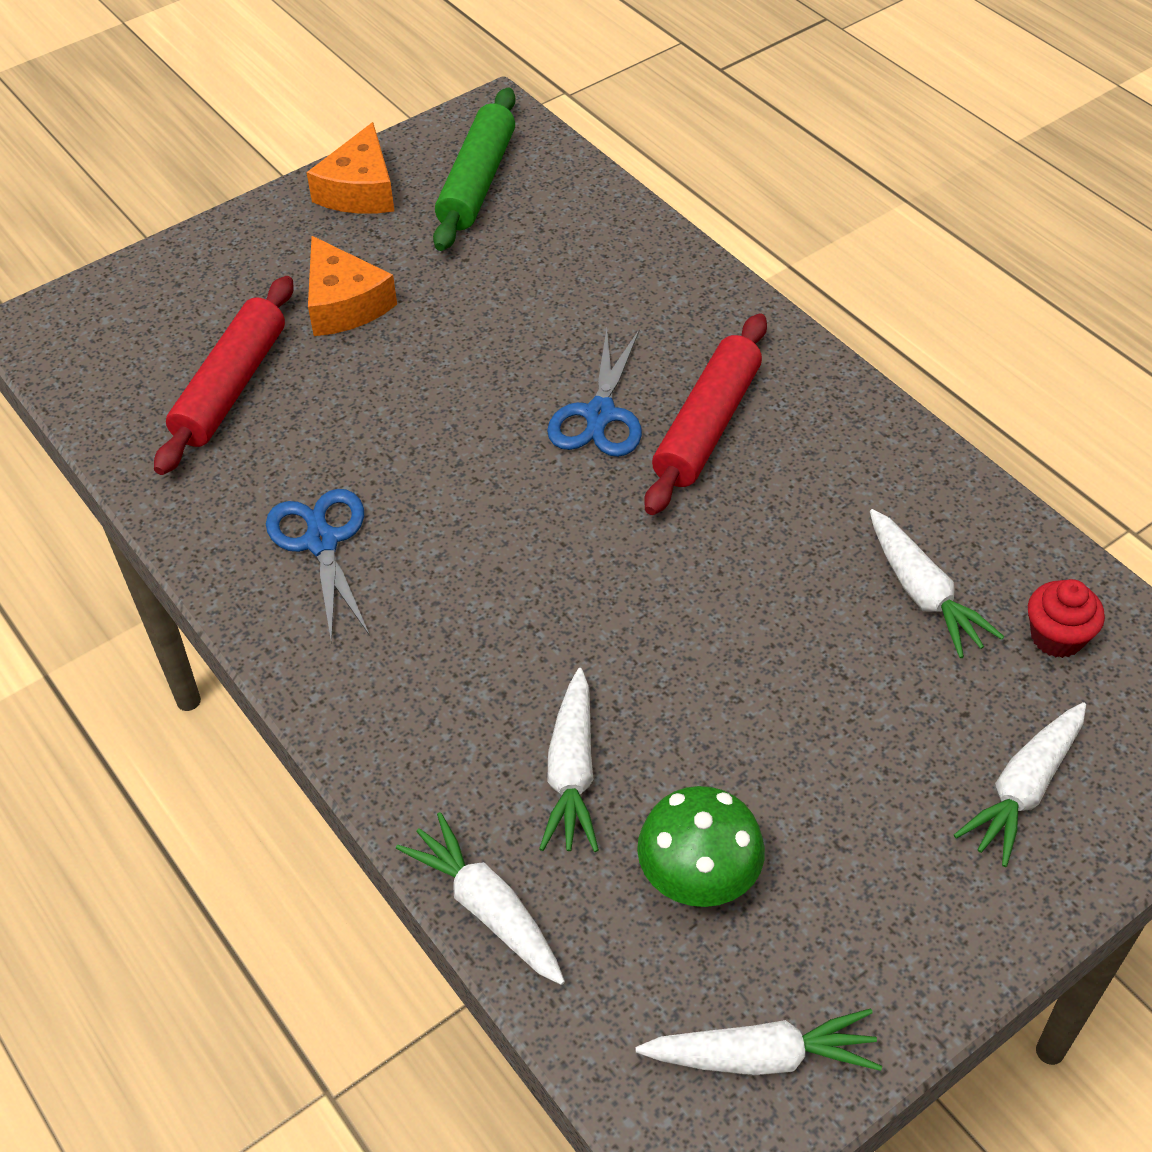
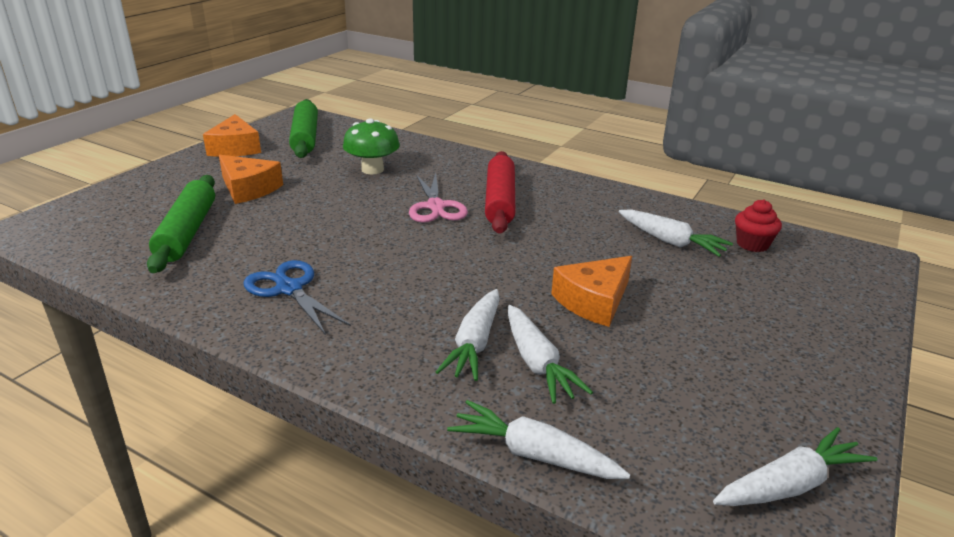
camera: 25 degrees left, 20 degrees down
(231, 386) = (187, 232): red rolling pin -> green rolling pin
(600, 415) = (436, 207): blue scissors -> pink scissors
(698, 877) = (661, 396): green mushroom -> green mushroom (372, 169)
(717, 685) = (594, 301): none -> orange cheese
(1023, 789) = (800, 307): white carrot -> white carrot (474, 343)

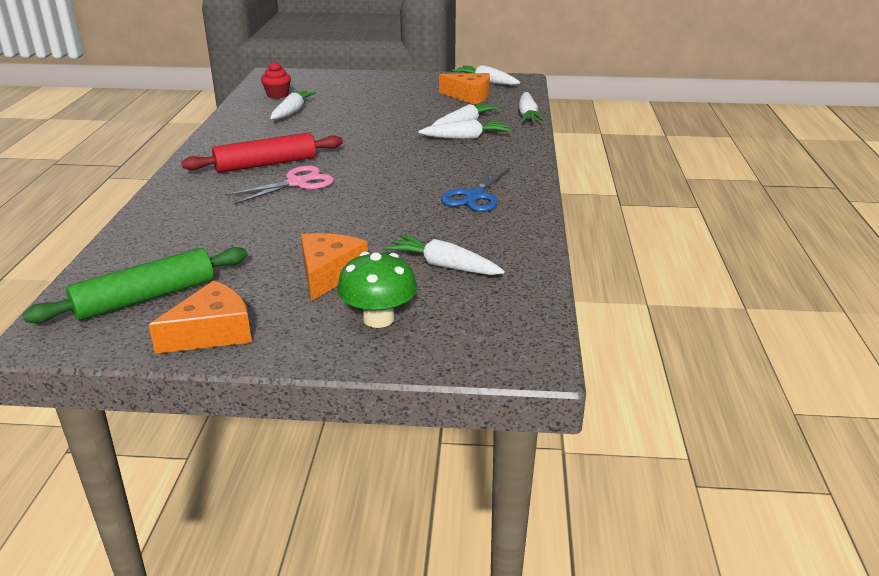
camera: 115 degrees left, 0 degrees up
(187, 232) = (444, 266): green rolling pin -> white carrot
(372, 169) = (230, 228): green mushroom -> green mushroom (378, 319)
(594, 301) = (390, 120): orange cheese -> orange cheese (469, 96)

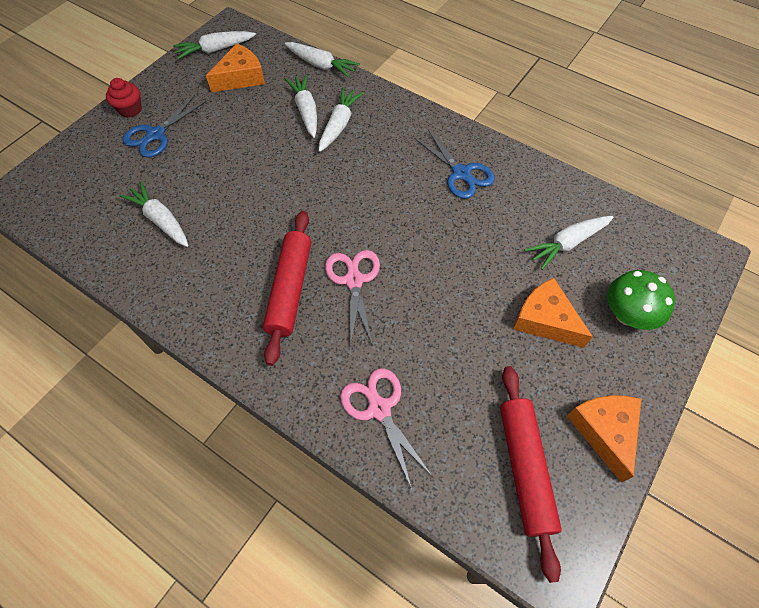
camera: 60 degrees left, 30 degrees up
(145, 298) = (525, 468): green rolling pin -> red rolling pin
(172, 222) = (379, 409): none -> pink scissors
(277, 95) = (95, 214): red cupcake -> red cupcake (130, 109)
(371, 90) = (156, 135): none -> blue scissors

